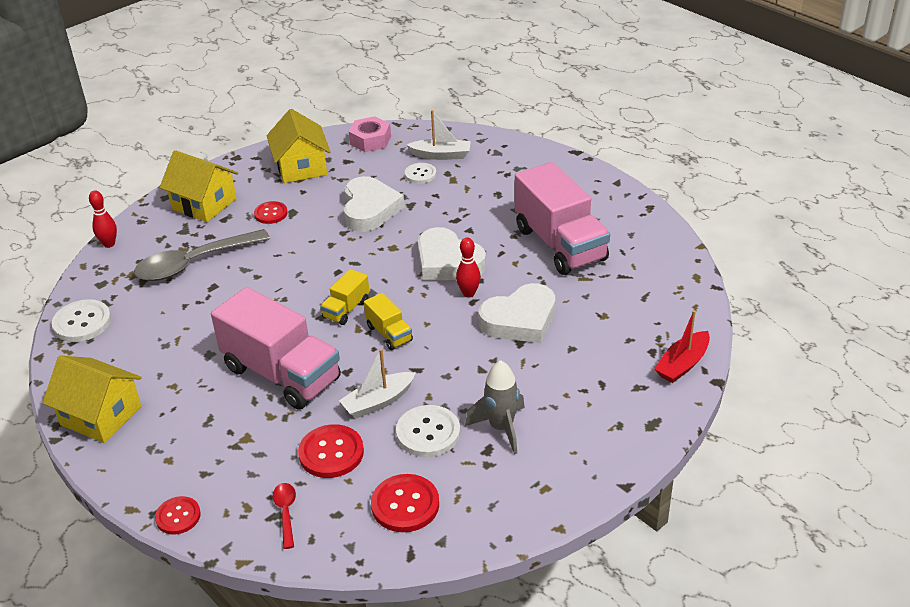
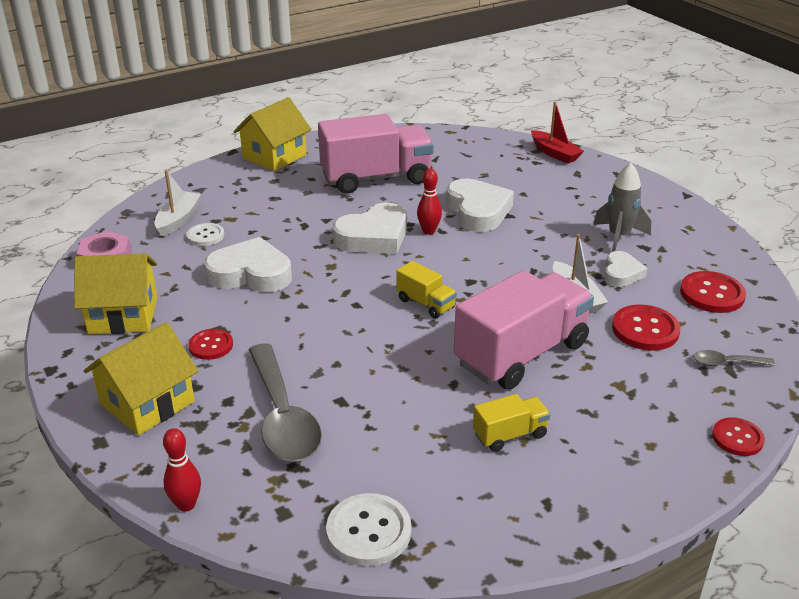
camera: 80 degrees left, 5 degrees down
(101, 415) = (569, 506): yellow house -> yellow house (274, 156)
(286, 512) = (726, 363): red spoon -> grey spoon
(389, 333) = (475, 281): yellow truck -> yellow truck (510, 435)
(428, 433) = (621, 273): white button -> white heart

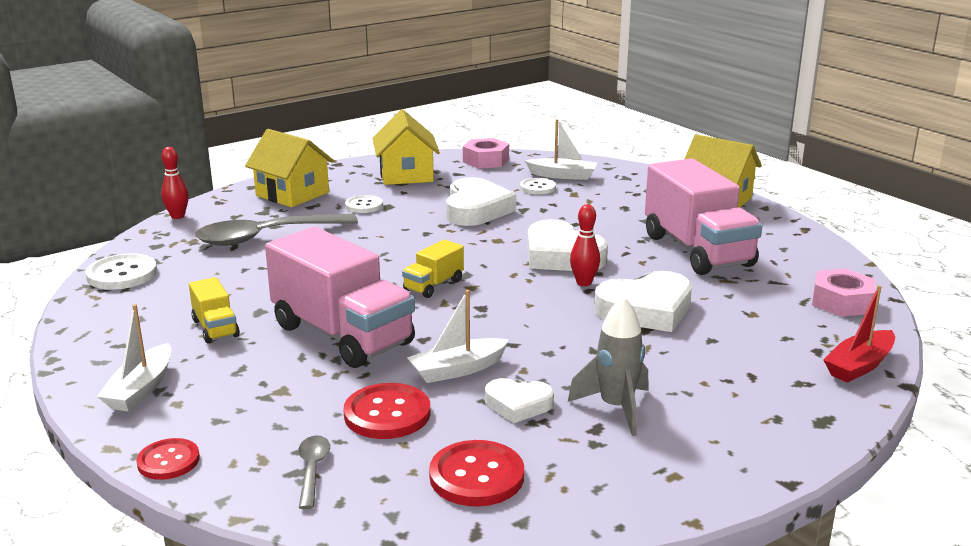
camera: 85 degrees right, 10 degrees down
(211, 345) = (364, 205): red button -> white button
(469, 143) = (841, 302): none -> pink nut
(632, 472) = (141, 389): none -> white boat

